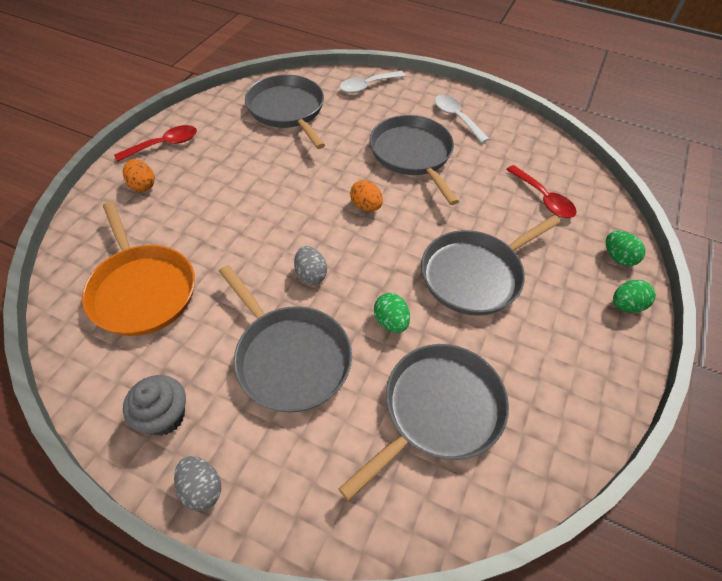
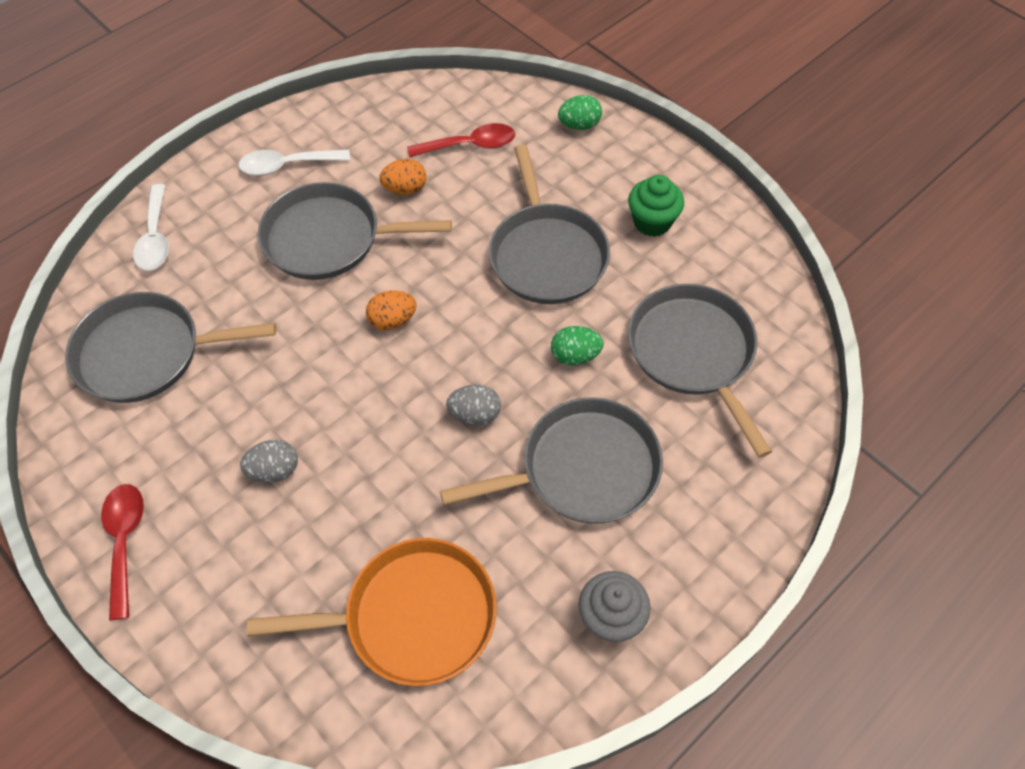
camera: 65 degrees left, 5 degrees up
(142, 185) = (204, 588): orange egg -> orange egg (405, 189)
(201, 488) = (707, 593): grey egg -> grey egg (274, 470)
(556, 338) = (652, 222): none -> green cupcake
(626, 305) = (637, 150): green egg -> none

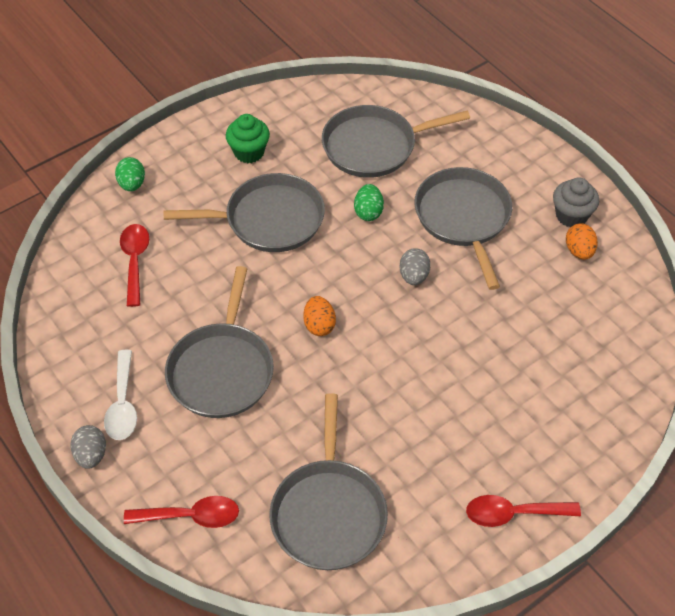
camera: 85 degrees left, 5 degrees down
(155, 237) = (191, 516): white spoon -> red spoon
(274, 470) = (454, 408): grey egg -> grey egg (91, 455)
(405, 189) = (176, 311): orange egg -> orange egg (579, 251)
(413, 616) = (572, 322): orange pan -> none

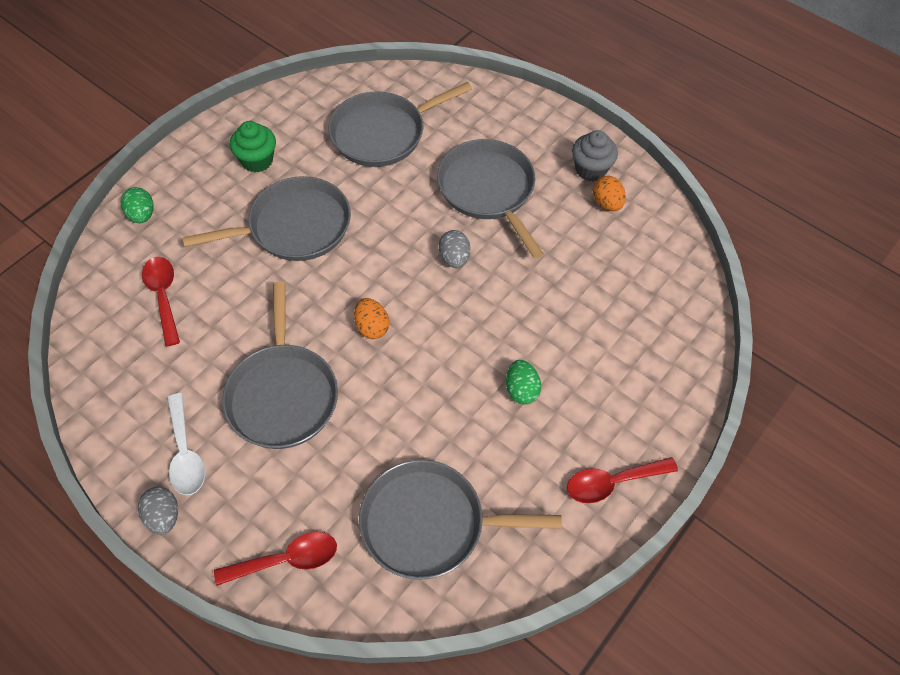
camera: 15 degrees left, 5 degrees up
(328, 513) = (429, 523): grey pan -> grey pan turned 105 degrees clockwise
(368, 212) = (393, 201): green egg -> green egg (521, 390)

